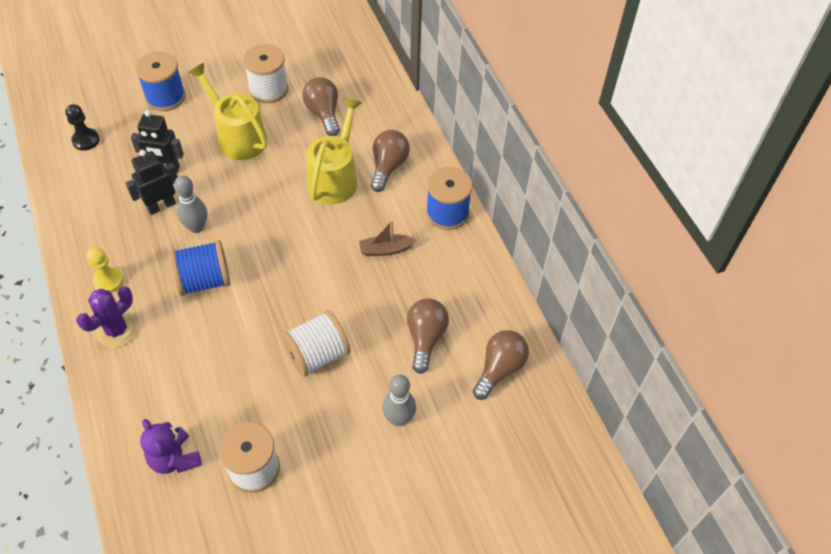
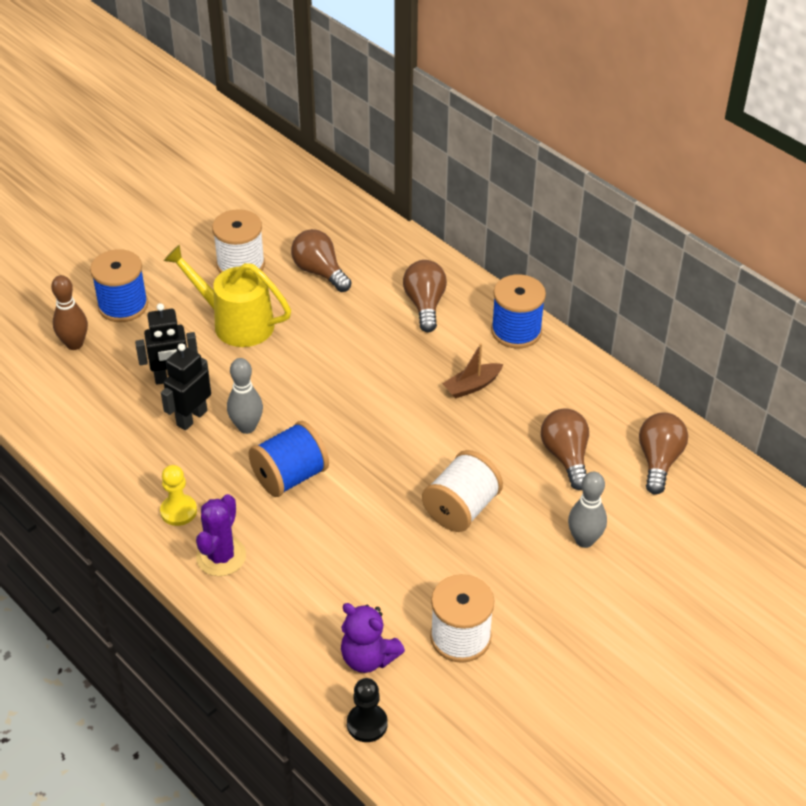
camera: 20 degrees left, 10 degrees down
(86, 140) = (55, 377): black pawn -> black pawn (367, 724)
(114, 117) = (74, 344): none -> brown bowling pin
(335, 178) = (373, 333): yellow watering can -> none

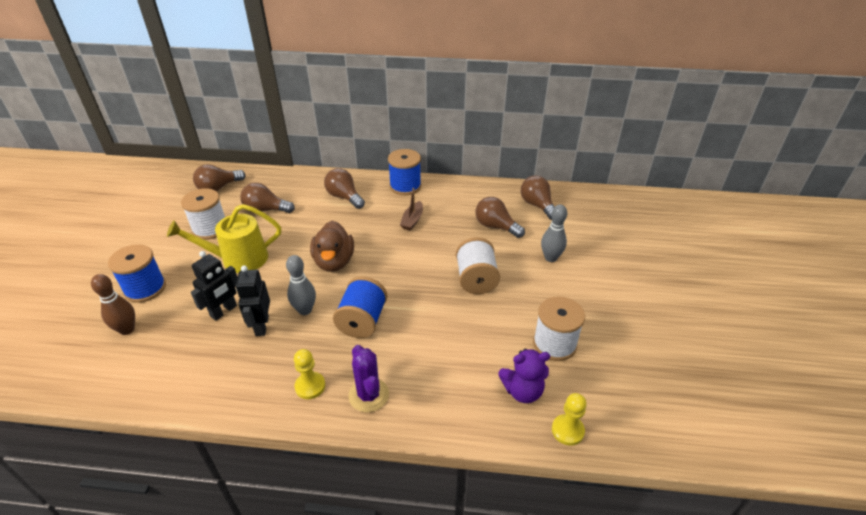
camera: 40 degrees left, 5 degrees down
(296, 209) = (218, 188): none -> brown light bulb
(329, 387) = (334, 262): none -> brown duck
(367, 724) = (567, 430): black pawn -> yellow pawn

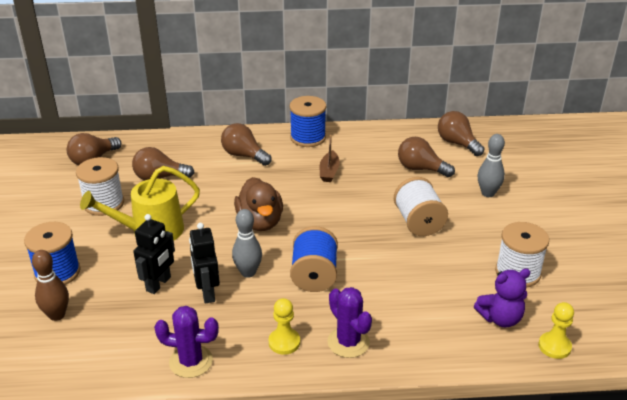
camera: 10 degrees left, 5 degrees down
(220, 393) = (191, 361): none -> purple cactus

